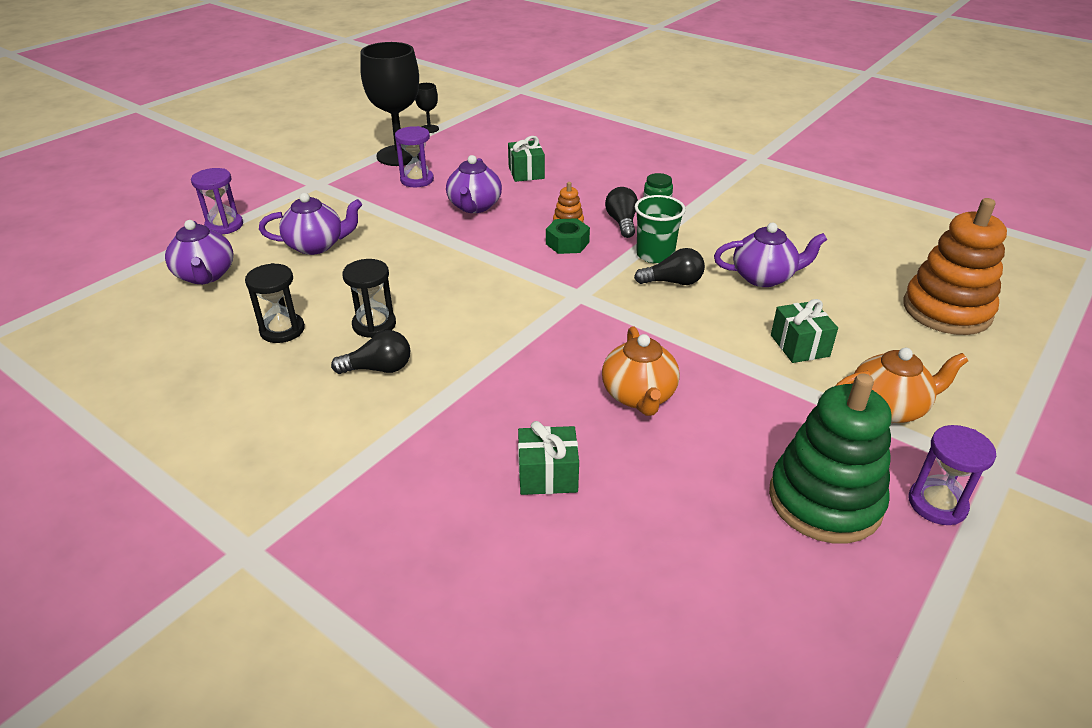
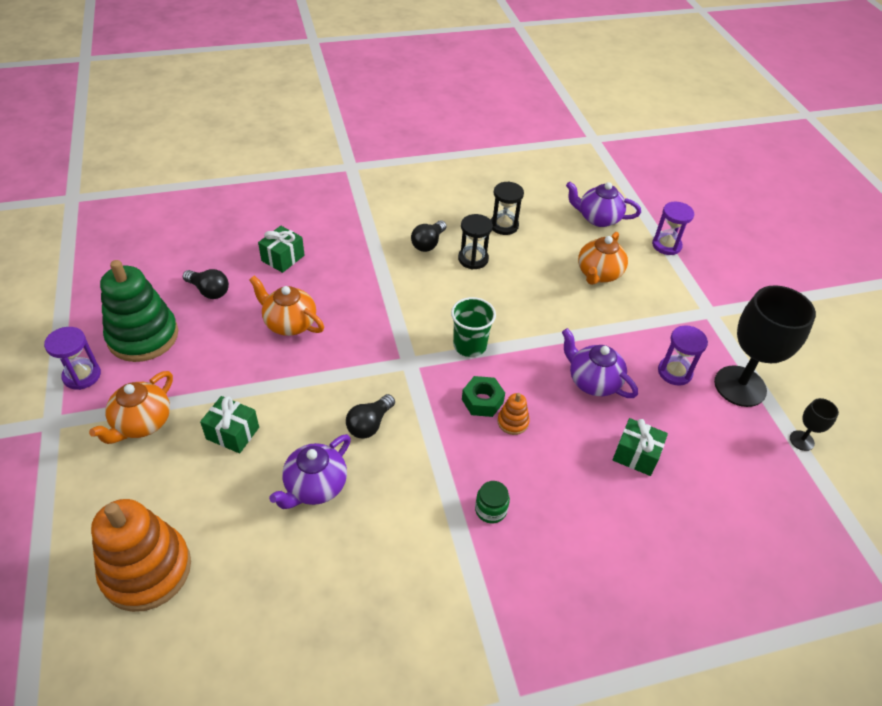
camera: 125 degrees right, 10 degrees up
(316, 245) = (598, 274): purple teapot -> orange teapot
(622, 222) = (482, 459): black light bulb -> black light bulb (209, 291)
(655, 255) = (414, 442): green cup -> green cup (469, 345)

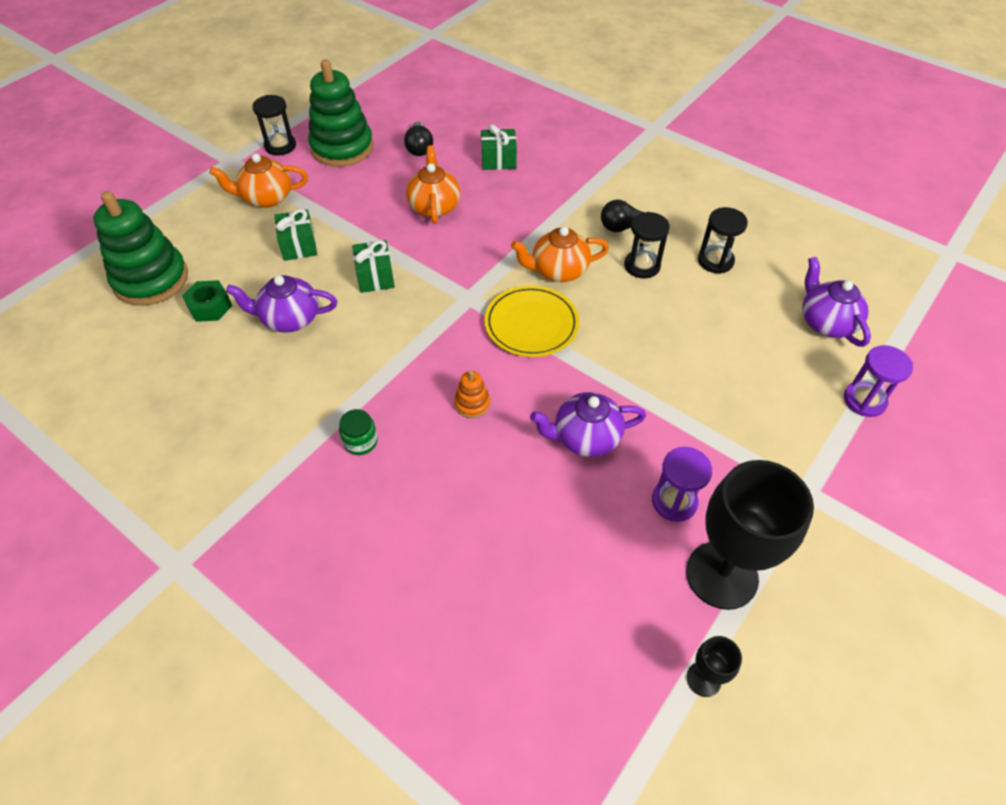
camera: 55 degrees right, 5 degrees up
(82, 375) = (280, 146): purple hourglass -> black hourglass
(146, 570) = (151, 279): orange stacking toy -> green stacking toy
(369, 424) = (378, 313): black light bulb -> none
(469, 345) = (531, 324): green cup -> yellow plate
(482, 401) = (475, 369): green nut -> green nut (210, 306)
(593, 381) = (585, 437): purple teapot -> purple teapot turned 105 degrees counterclockwise
(598, 274) = (741, 366): orange teapot -> orange teapot (558, 271)
(636, 455) = (525, 521): green gift -> green gift (375, 277)

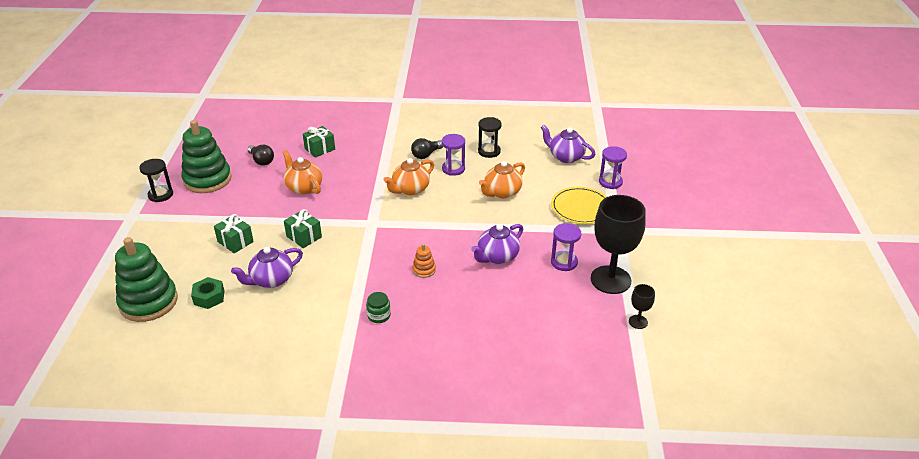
camera: 35 degrees left, 15 degrees down
(266, 198) = (183, 226): orange teapot -> orange teapot (502, 192)
(531, 324) = (420, 220): yellow plate -> yellow plate (581, 208)
(642, 266) = (453, 169): black hourglass -> purple hourglass

